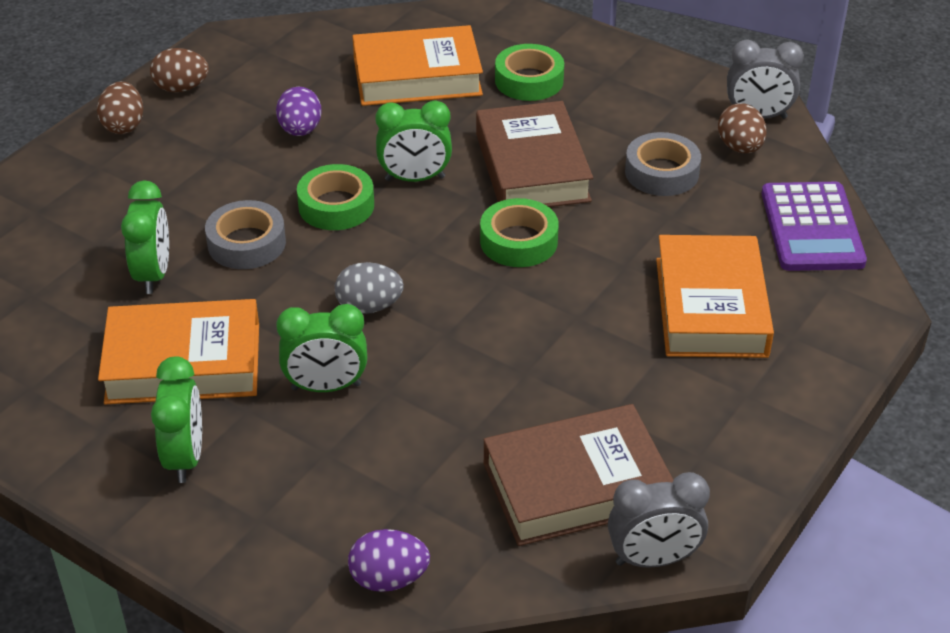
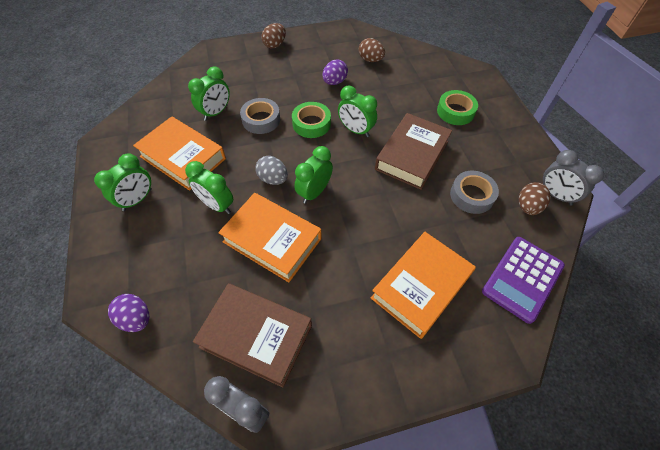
camera: 40 degrees right, 15 degrees up
(181, 88) = (311, 40): brown egg -> brown egg (370, 60)
(417, 76) = (407, 83): orange book -> orange book (272, 240)
(451, 288) = (314, 192): none -> green clock
(518, 241) = (367, 188): green tape -> none

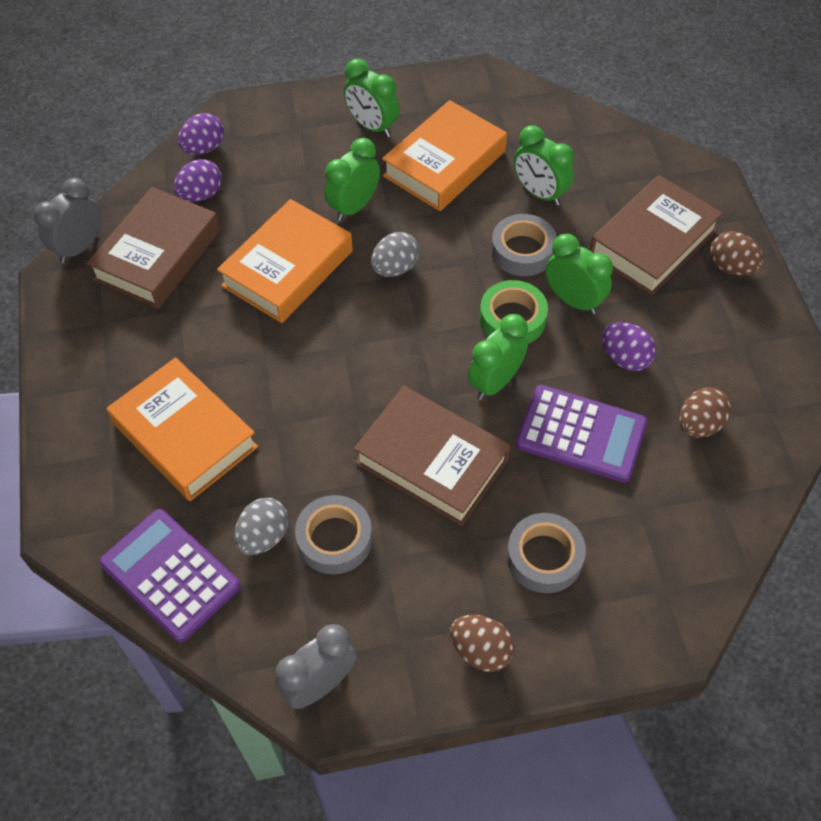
camera: 95 degrees right, 0 degrees up
(191, 312) = (201, 195): none -> purple egg
(257, 70) = (652, 242): none -> brown book
(314, 192) = (364, 318): green clock -> green clock (573, 300)
(383, 98) = (581, 434): none -> purple calculator
(455, 111) = (544, 557): green tape -> grey tape
(481, 230) = (264, 536): none -> grey egg
(527, 207) = (300, 625): brown egg -> brown egg (481, 651)

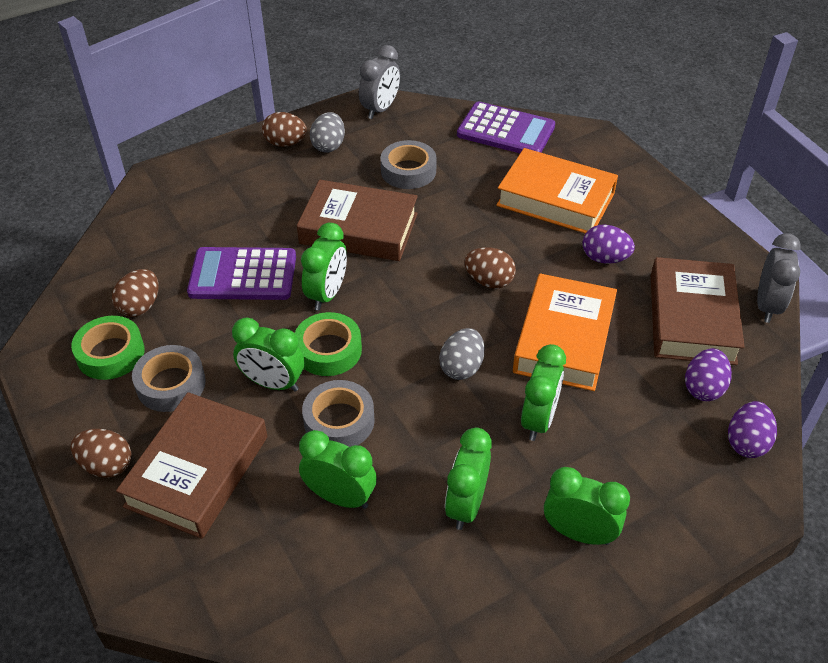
camera: 160 degrees right, 10 degrees down
(264, 536) = (458, 161): grey egg -> grey egg (328, 146)
(322, 349) = (489, 281): none -> brown egg
(444, 163) = (466, 505): orange book -> green clock
(544, 557) = (255, 195): grey tape -> grey tape (171, 384)
(625, 358) = (213, 343): purple egg -> purple egg (604, 258)
(730, 375) = (110, 353): none -> green tape

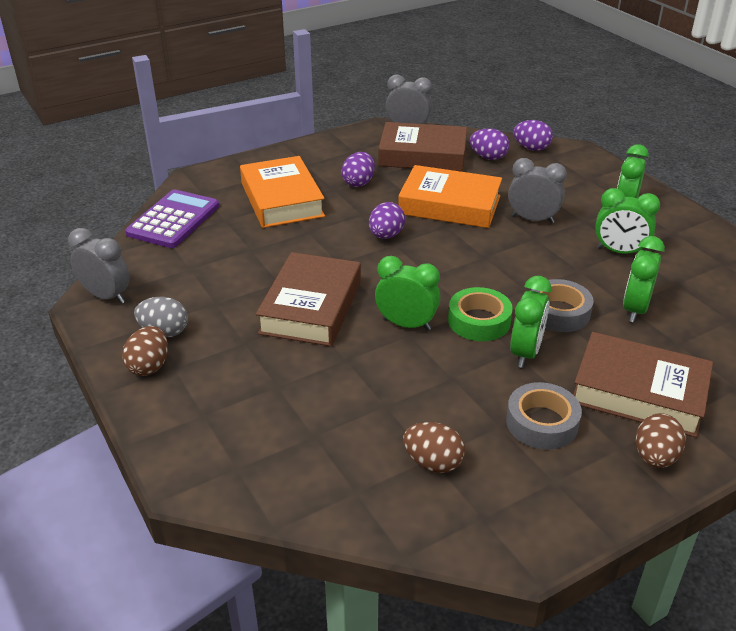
camera: 90 degrees left, 10 degrees down
(110, 353) = (508, 478): green tape -> none
(243, 275) = (379, 384): purple calculator -> none
(408, 171) = (224, 277): grey tape -> none
(462, 367) = (487, 251): grey egg -> none
(489, 281) = (386, 235): brown egg -> purple egg
(538, 420) = (532, 219): green clock -> grey clock
(555, 199) = (282, 200): orange book -> orange book turned 45 degrees counterclockwise

